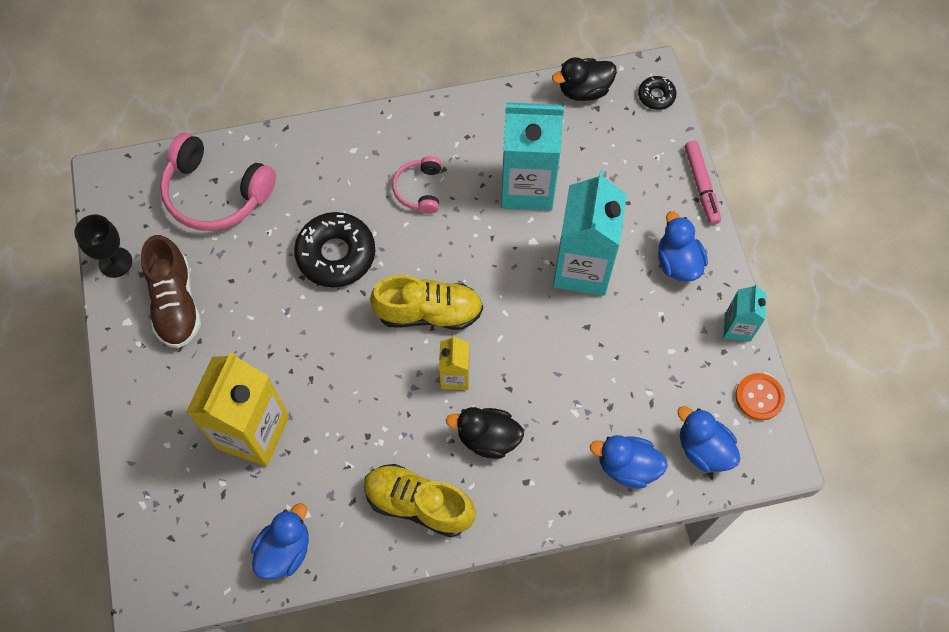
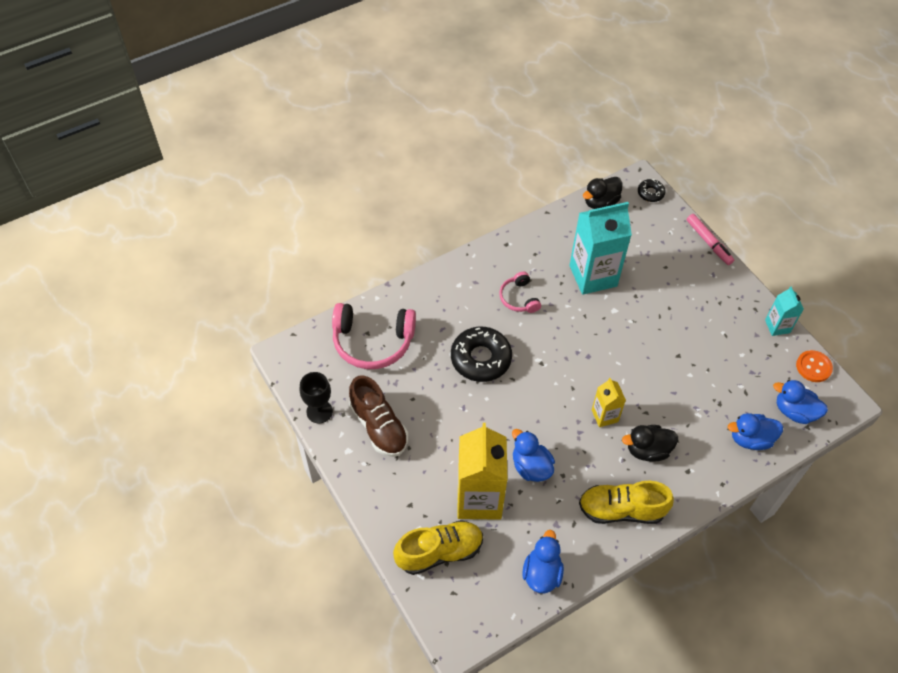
camera: 20 degrees left, 10 degrees down
(429, 312) = (565, 378): yellow shoe -> yellow shoe (439, 552)
(582, 268) = (656, 318): turquoise carton -> none
(677, 262) = (717, 296): blue duck -> blue duck (531, 467)

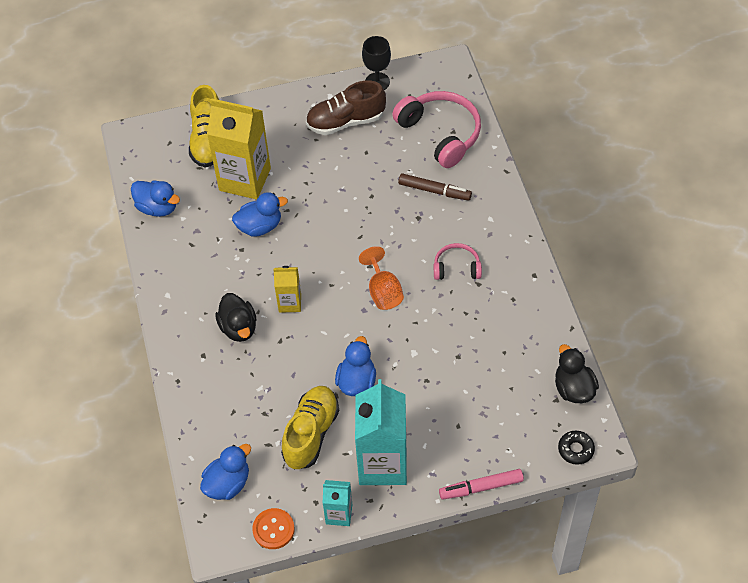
camera: 110 degrees right, 0 degrees up
(372, 342) = (440, 133): pink headphones -> pink headphones turned 120 degrees clockwise
(442, 332) = (434, 191): none -> brown marker
(481, 359) = (392, 216): black donut -> none
(564, 346) = (383, 291): none -> orange goblet
(593, 276) = (466, 346): turquoise carton -> turquoise carton (382, 463)
(621, 510) = (188, 285): yellow shoe -> yellow shoe (311, 433)
(647, 450) = (238, 328): black duck -> black duck turned 150 degrees clockwise
(750, 439) = (214, 426): blue duck -> blue duck (356, 381)

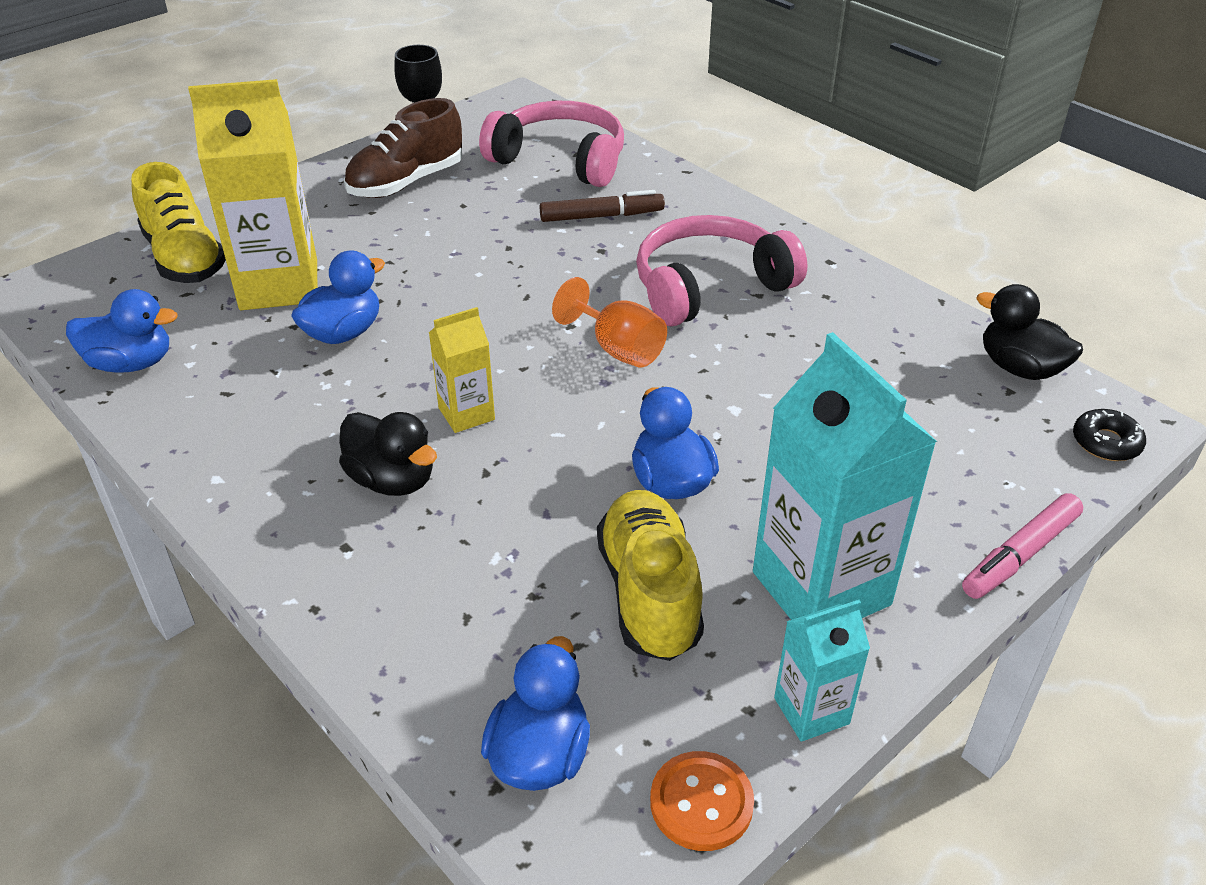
camera: 30 degrees left, 15 degrees down
(456, 267) = (709, 286): pink headphones -> pink headphones, size x1.86

